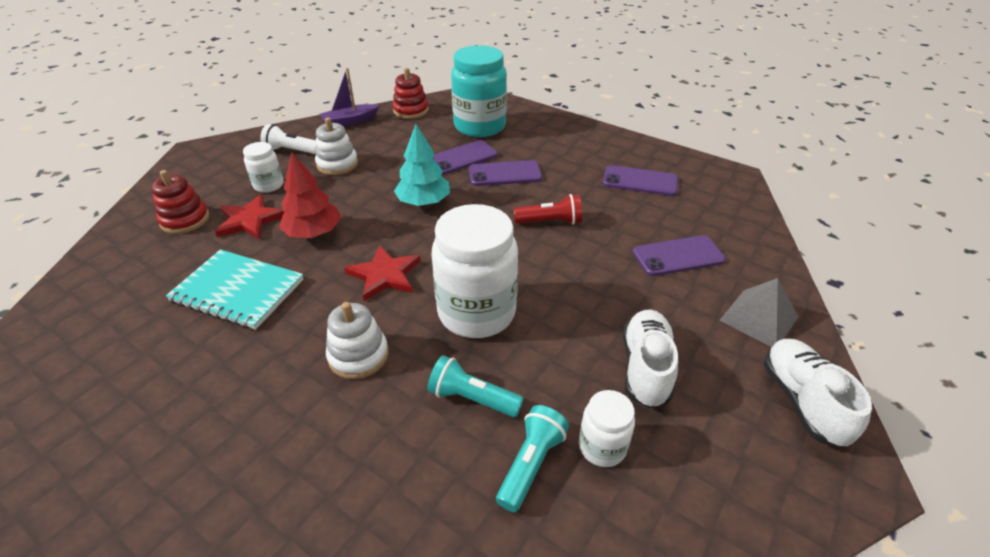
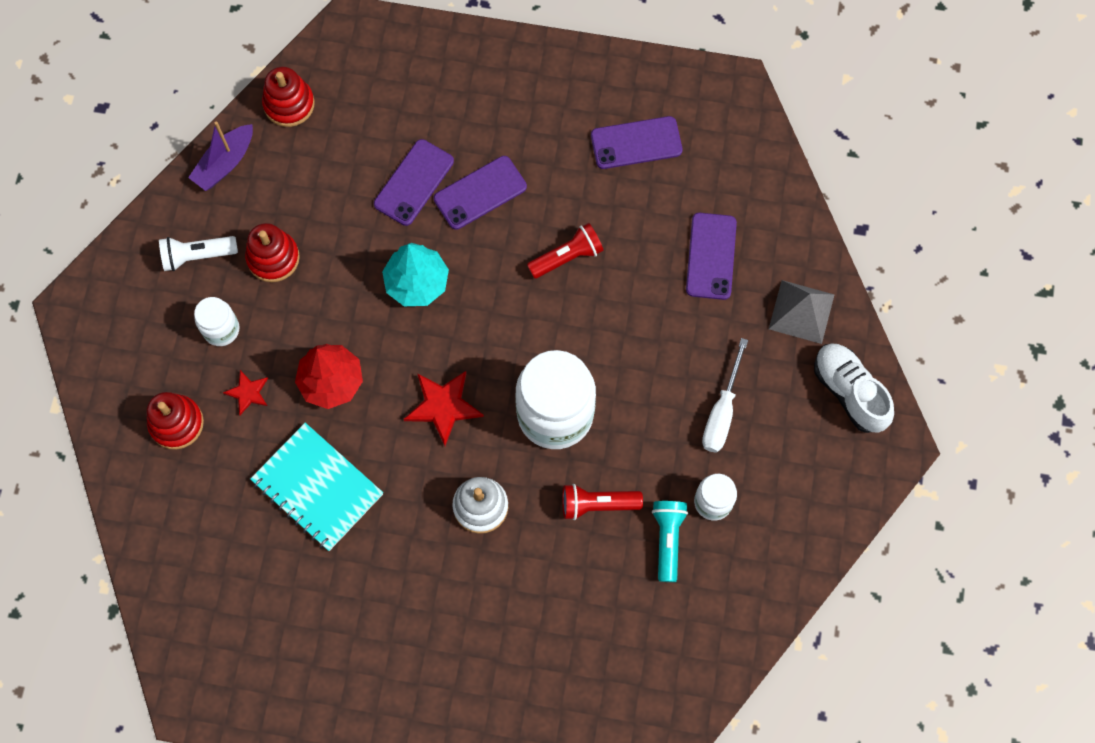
camera: 25 degrees left, 30 degrees up
(238, 291) = (317, 488): turquoise notebook -> turquoise notebook turned 45 degrees clockwise
(250, 220) = (248, 392): red star -> red star, size x0.59
(337, 164) = (273, 258): white stacking toy -> red stacking toy
(472, 398) = (597, 504): turquoise flashlight -> red flashlight
(479, 126) = (400, 105): turquoise jar -> none
(645, 368) = (721, 412): white shoe -> white screwdriver
(678, 256) = (711, 256): purple phone -> purple phone turned 45 degrees counterclockwise

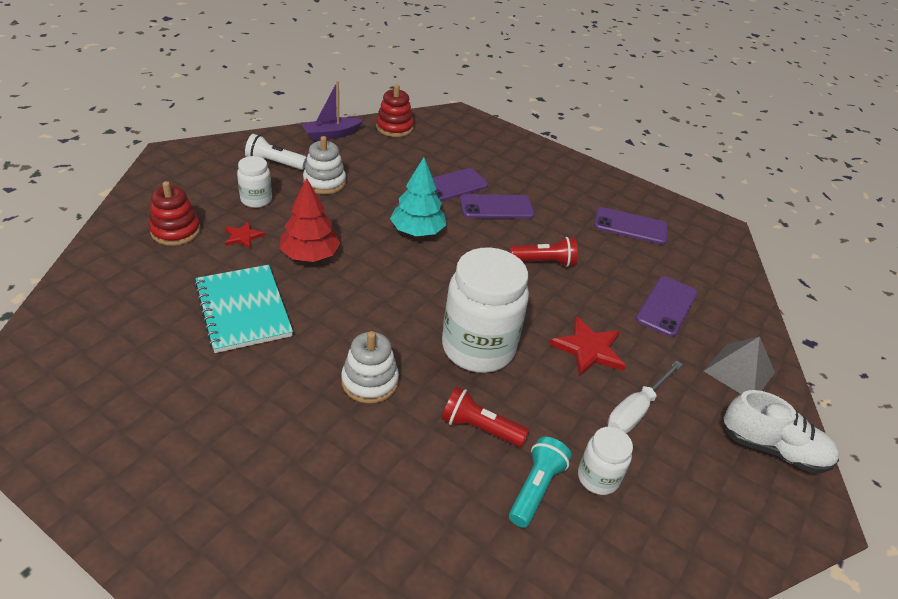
camera: 20 degrees right, 30 degrees down
(273, 258) = (324, 182): red stacking toy -> white stacking toy
(443, 406) = (386, 304): red star -> red star (588, 349)
(849, 392) = (773, 449): white shoe -> white shoe turned 120 degrees clockwise

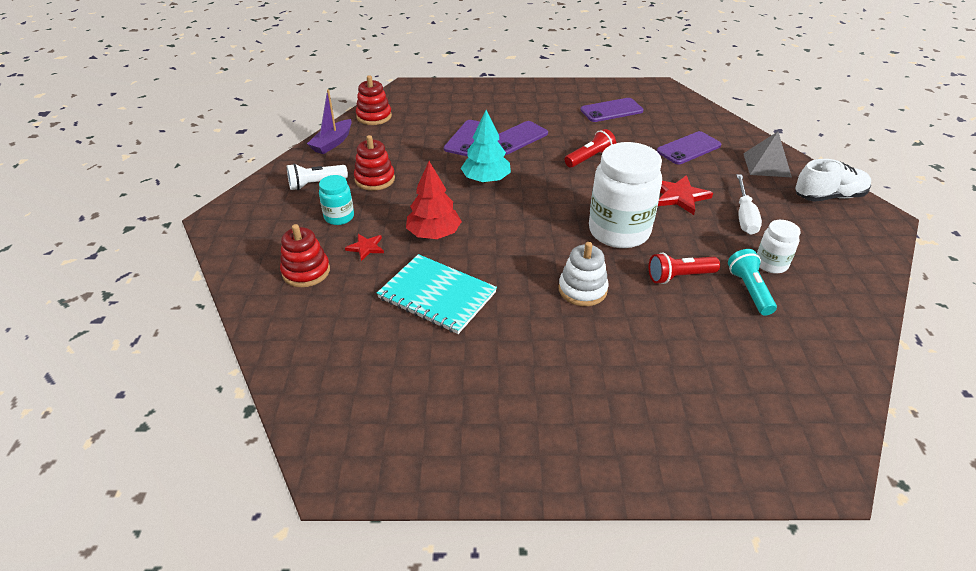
camera: 30 degrees left, 0 degrees up
(256, 200) = (339, 217): white jar -> turquoise jar
(324, 182) = (375, 179): white stacking toy -> red stacking toy
(666, 306) = (688, 148): purple phone -> purple phone turned 60 degrees clockwise

